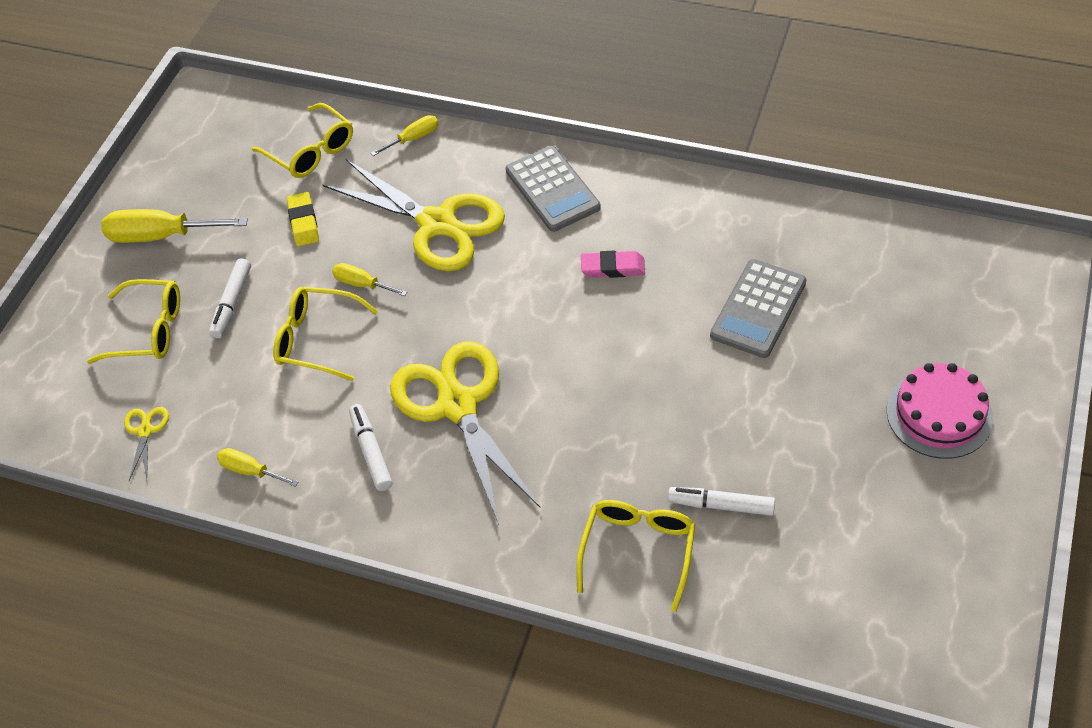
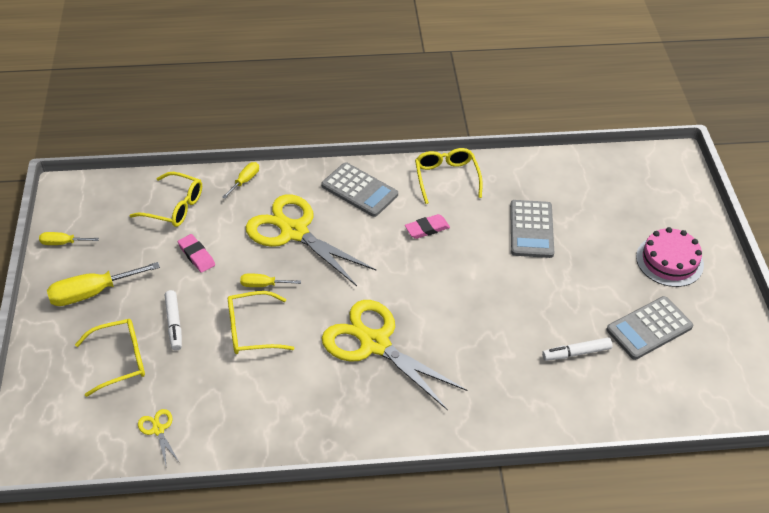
camera: 30 degrees left, 5 degrees down
(250, 471) = (253, 431): yellow screwdriver -> yellow screwdriver (62, 243)
(304, 222) = (196, 255): yellow eraser -> pink eraser
(371, 451) = (333, 391): white marker -> none
(438, 224) = (294, 232): yellow scissors -> yellow scissors turned 150 degrees counterclockwise
(638, 552) = (542, 397): yellow glasses -> yellow glasses (446, 178)
(848, 504) = (649, 328): none -> grey calculator

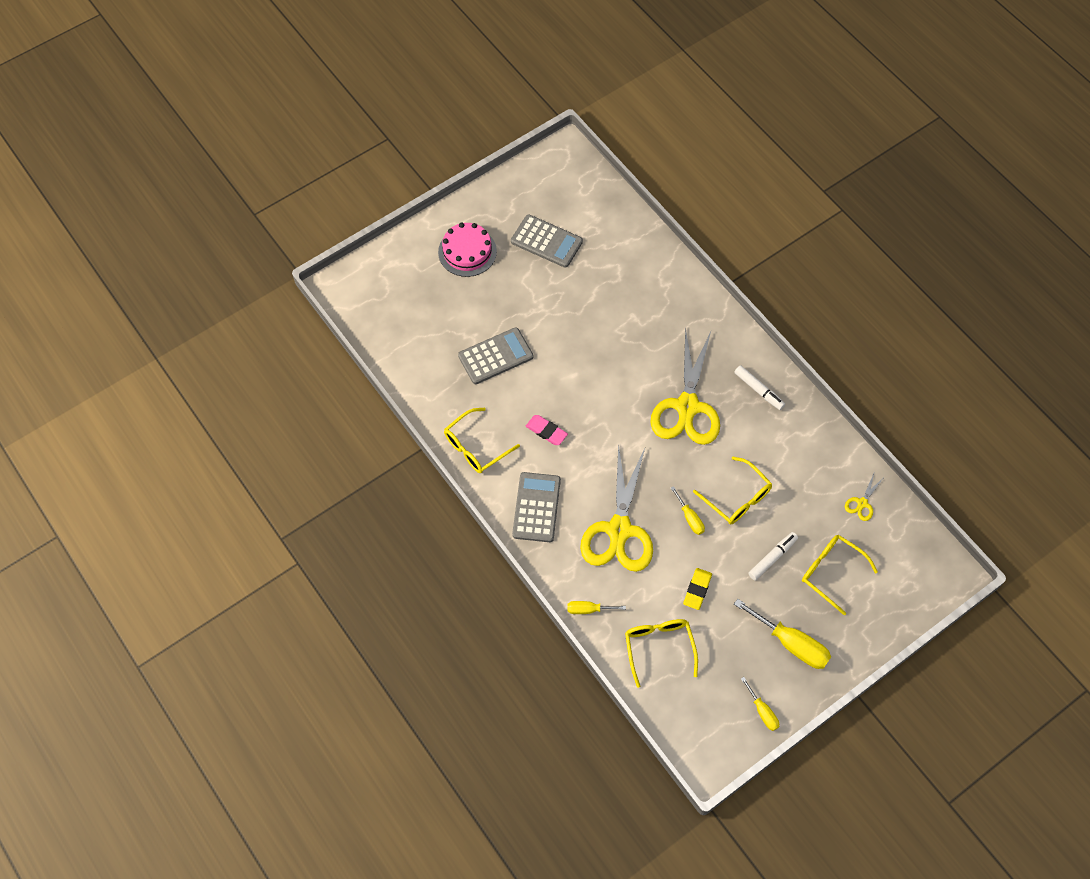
camera: 120 degrees left, 15 degrees up
(196, 255) = (697, 590): pink eraser -> yellow eraser
(576, 353) = (602, 277): white marker -> white marker (758, 390)

